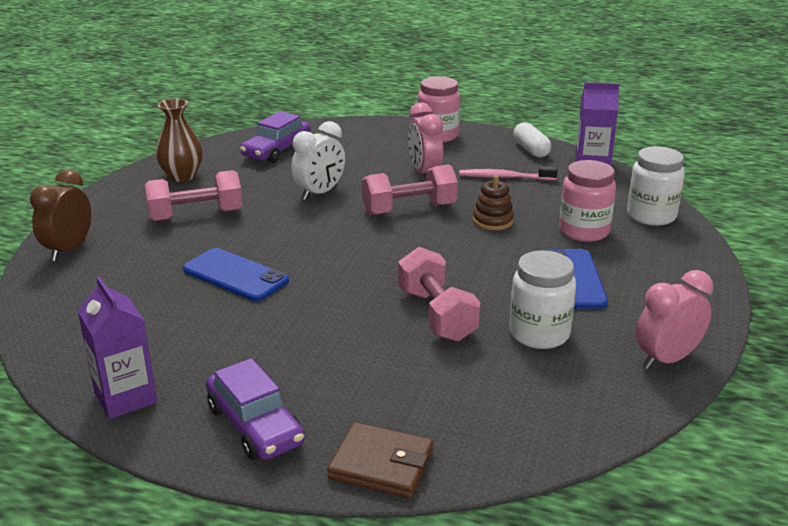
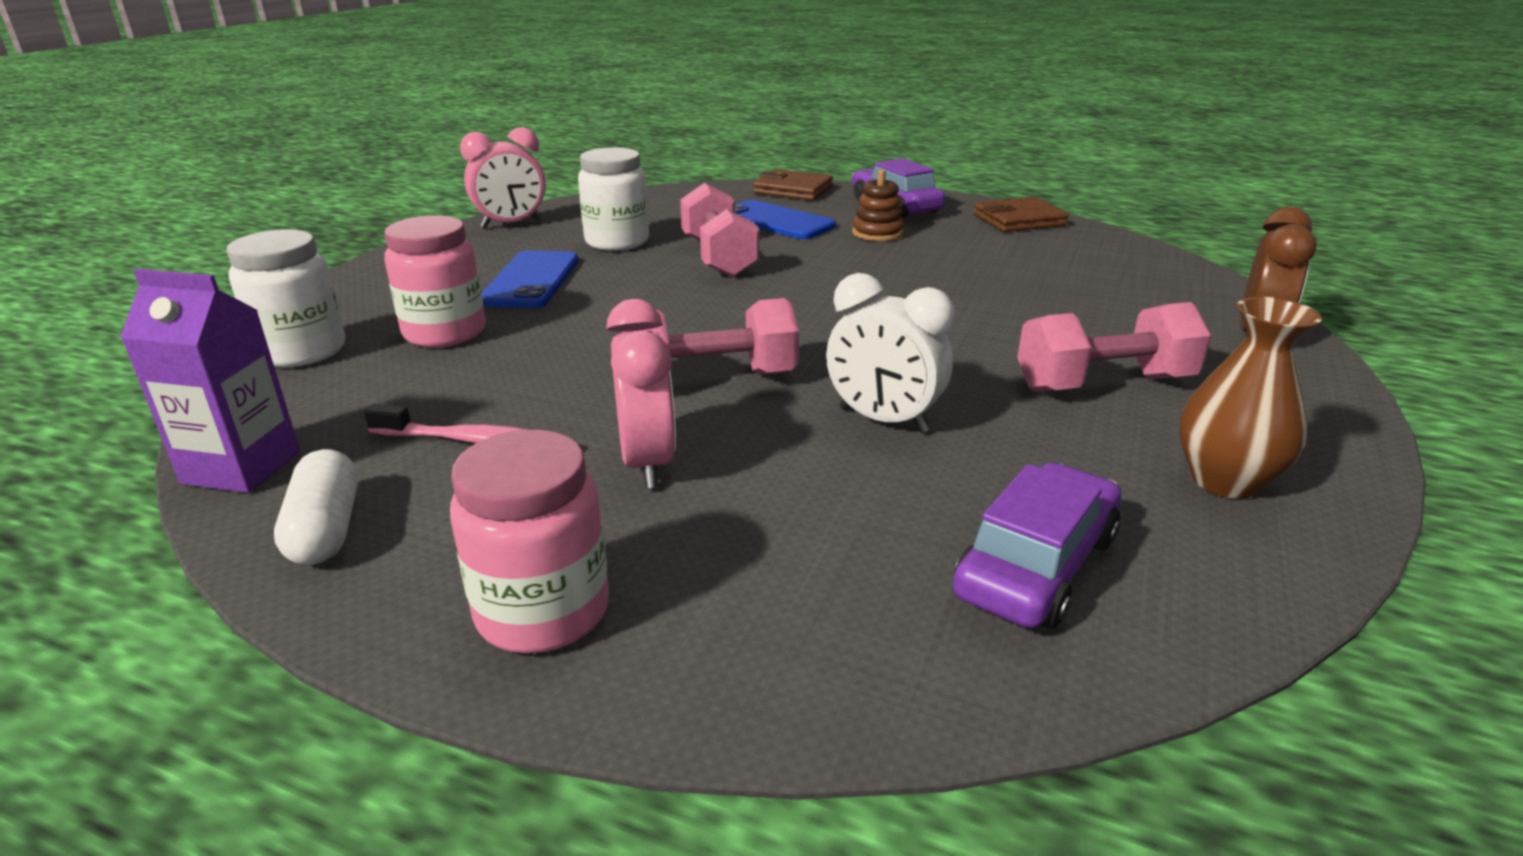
camera: 175 degrees left, 0 degrees up
(125, 397) = (1018, 220): purple carton -> brown wallet
(235, 275) = (974, 299): blue phone -> blue phone (776, 221)
(320, 193) = (883, 420): white clock -> white clock turned 105 degrees counterclockwise
(493, 221) = (575, 354): brown stacking toy -> brown stacking toy (877, 233)

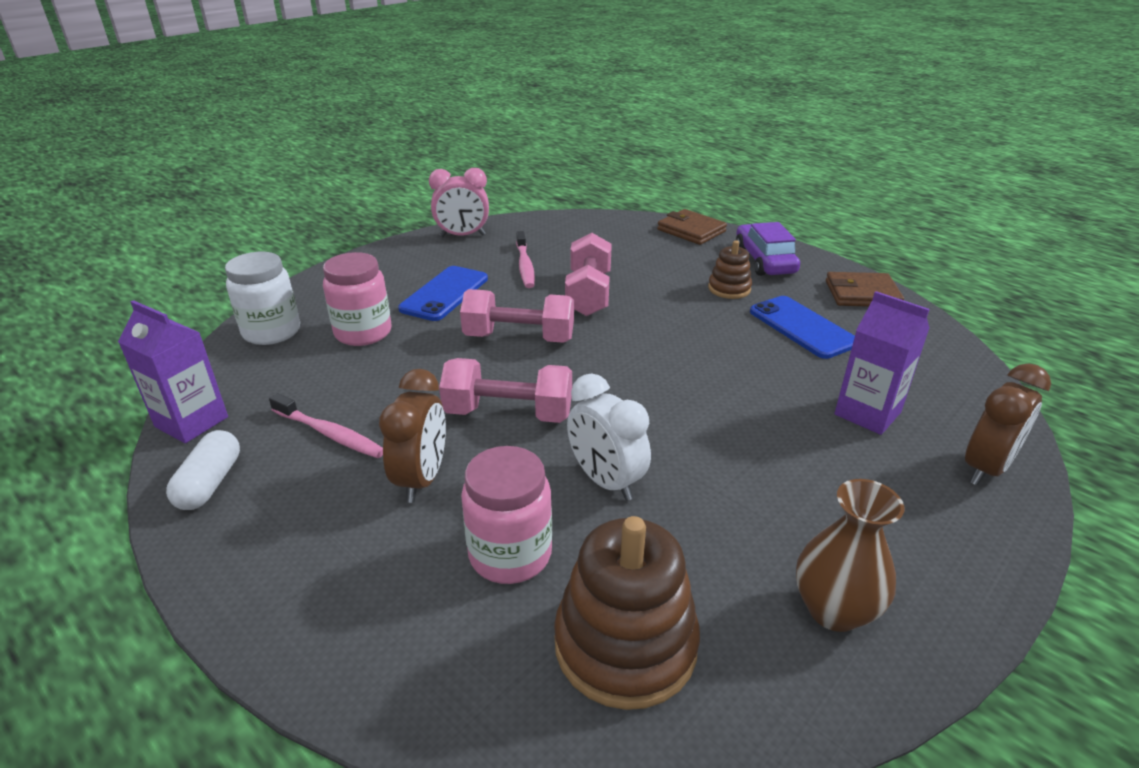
camera: 20 degrees right, 5 degrees up
(543, 612) = (290, 583): pink jar -> pink jar (510, 554)
(617, 242) = (525, 265): white jar -> pink toothbrush
(647, 463) = (422, 479): pink clock -> brown clock
(776, 221) = (656, 263): blue phone -> blue phone (802, 327)
(1036, 566) = (625, 644): purple car -> brown stacking toy
(1104, 384) = (805, 487): pink dumbbell -> pink dumbbell (519, 338)
(1110, 313) = (867, 413): none -> purple carton

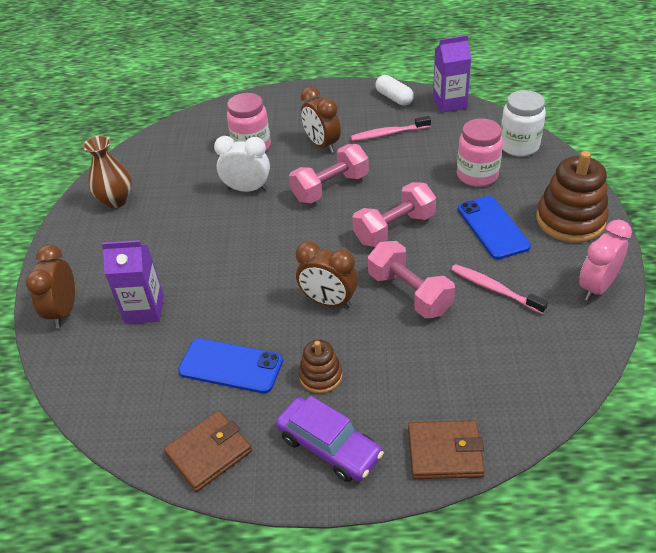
camera: 140 degrees right, 10 degrees up
(625, 644) = (183, 150): brown stacking toy -> brown stacking toy (570, 220)
(663, 322) = (328, 301): none -> brown clock

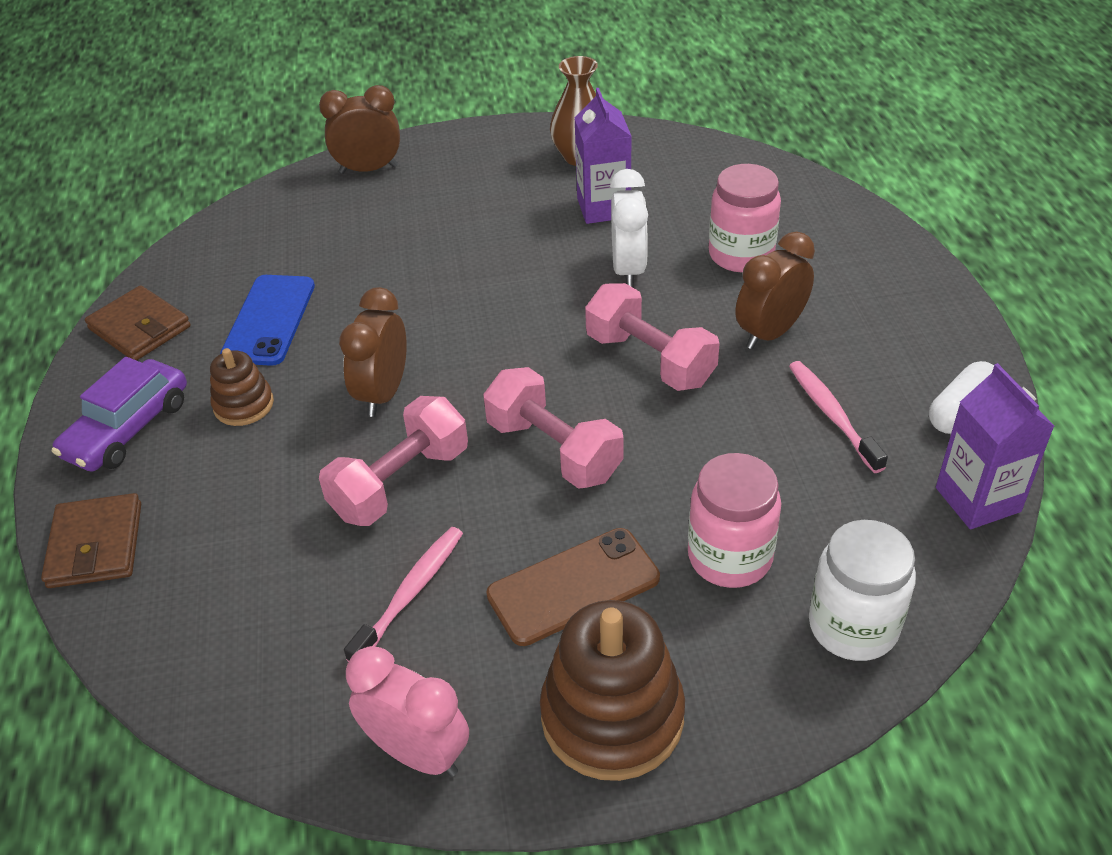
camera: 80 degrees right, 0 degrees up
(144, 309) = (370, 229): purple carton -> purple carton (603, 208)
(493, 227) = (573, 586): blue phone -> brown phone

